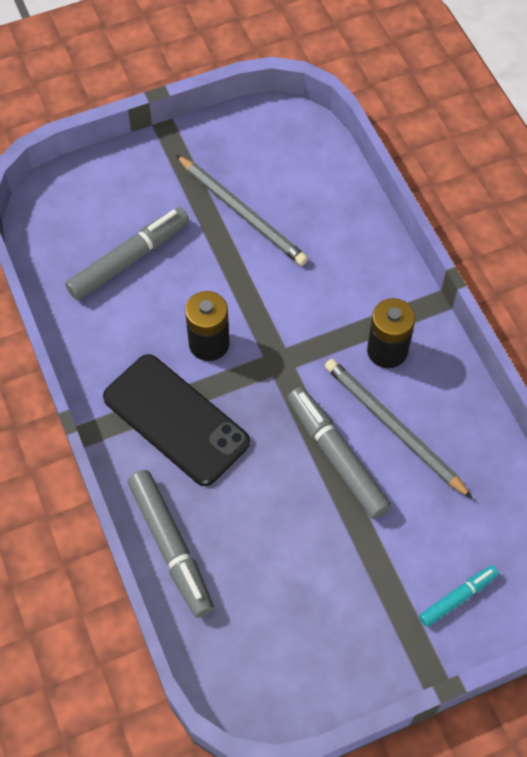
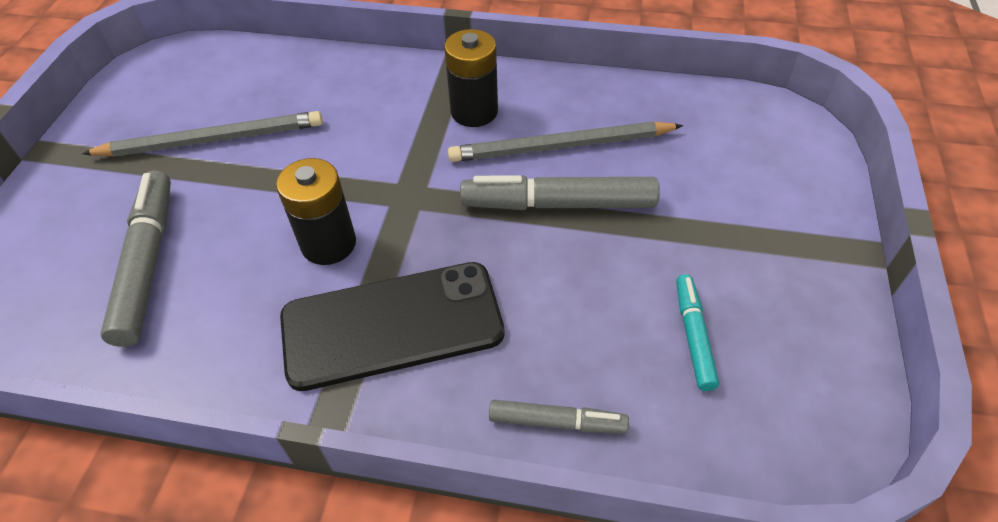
camera: 55 degrees left, 10 degrees down
(171, 546) = (557, 422): grey marker -> grey marker, size x0.57
(458, 597) = (782, 189): turquoise marker -> turquoise marker (693, 336)

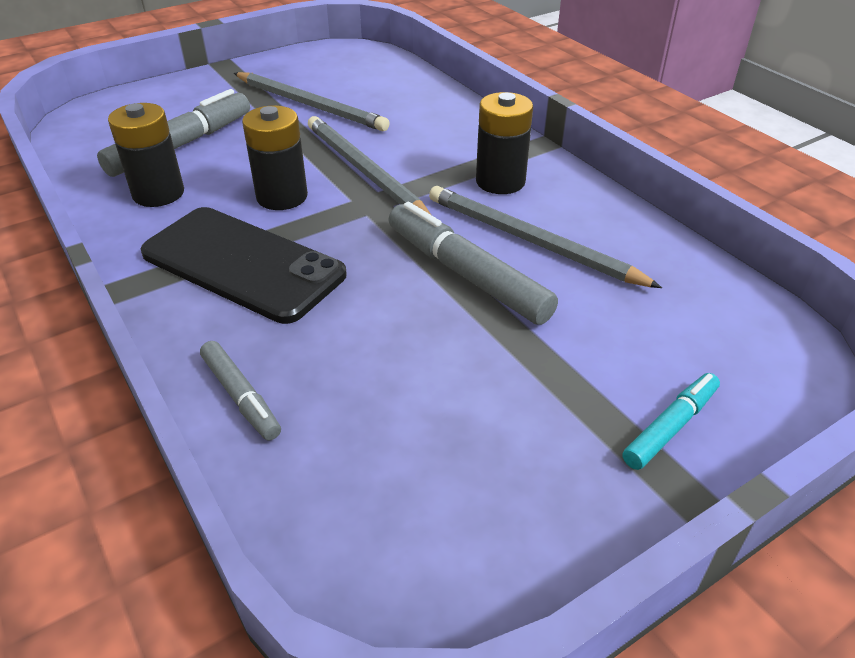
camera: 45 degrees right, 10 degrees down
(208, 325) = (158, 193): none -> black battery
(361, 172) = (364, 171): none -> grey pencil
(693, 336) = (424, 431): turquoise marker -> turquoise marker (670, 427)

